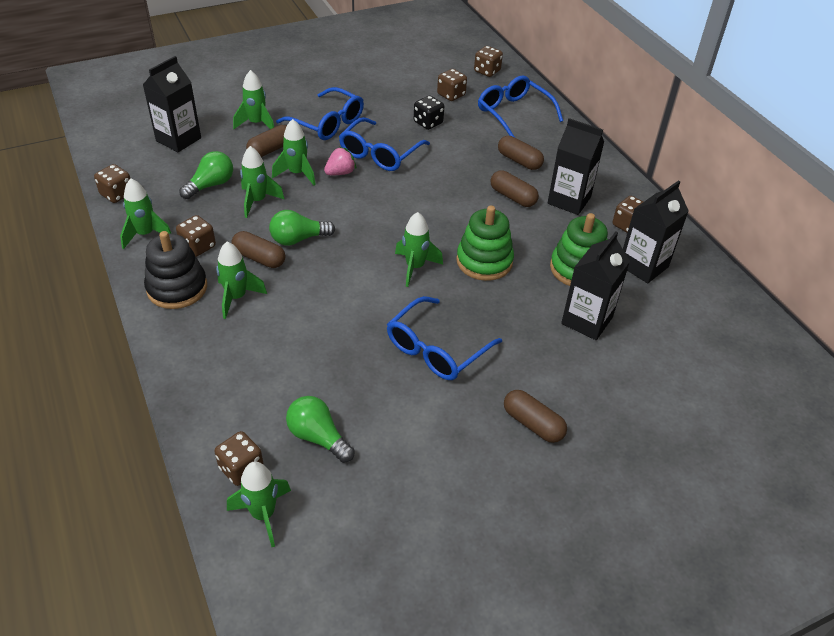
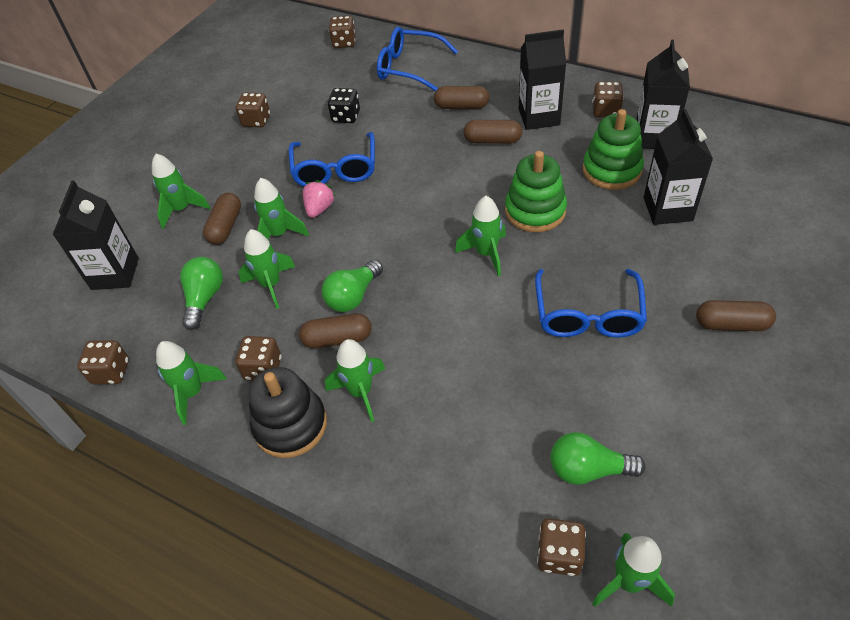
camera: 30 degrees left, 5 degrees up
(327, 123) = (253, 169): blue glasses -> none
(451, 95) = (337, 80): brown dice -> brown dice (256, 121)

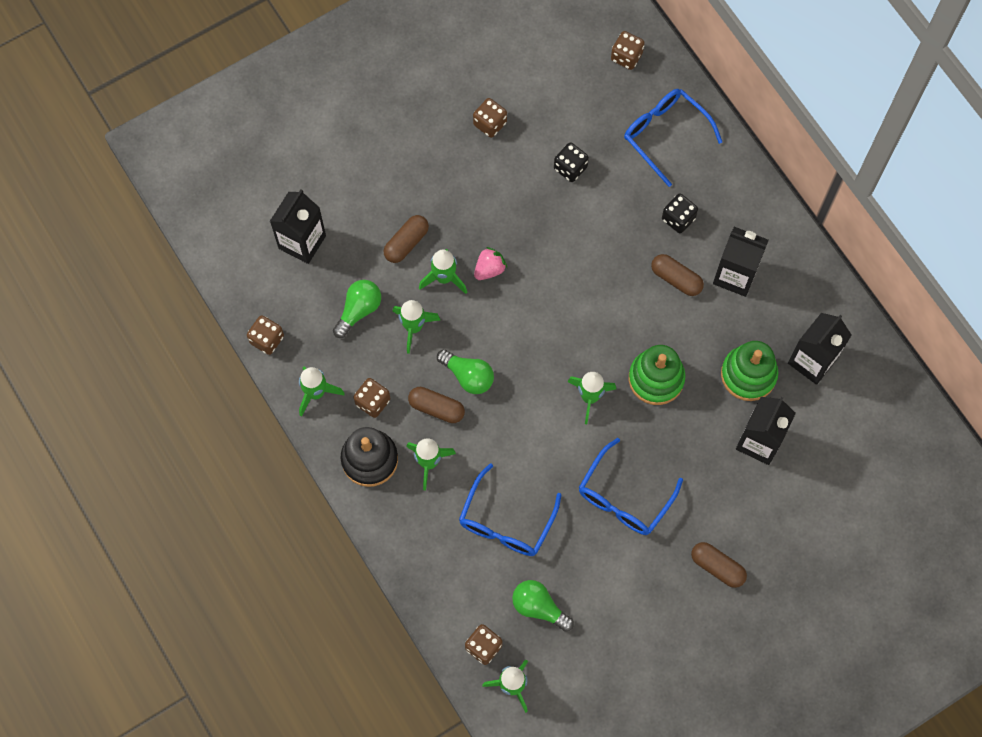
camera: 25 degrees right, 20 degrees up
(182, 210) = (380, 201): green rocket -> none
(335, 169) = (525, 231): blue glasses -> blue glasses (506, 521)
(353, 296) = (468, 376): green light bulb -> green light bulb turned 120 degrees counterclockwise
(461, 106) = (678, 219): brown capsule -> black dice
(605, 111) = (797, 304): brown dice -> none

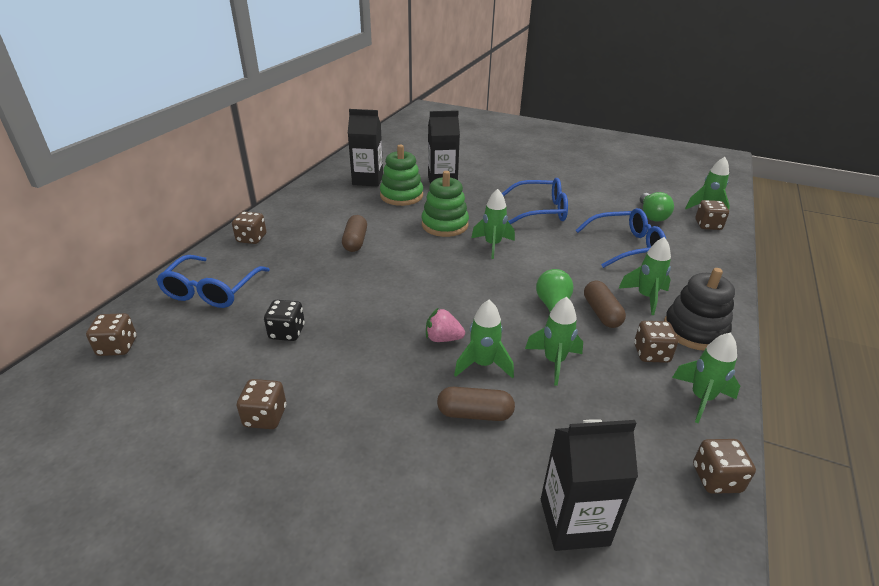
camera: 125 degrees left, 35 degrees down
(359, 310) = (587, 412): green light bulb -> none
(678, 219) = (298, 257): black dice -> none
(717, 567) = (534, 172): brown capsule -> none
(735, 275) = (329, 220): black carton -> none
(739, 193) = (251, 238): none -> brown dice

